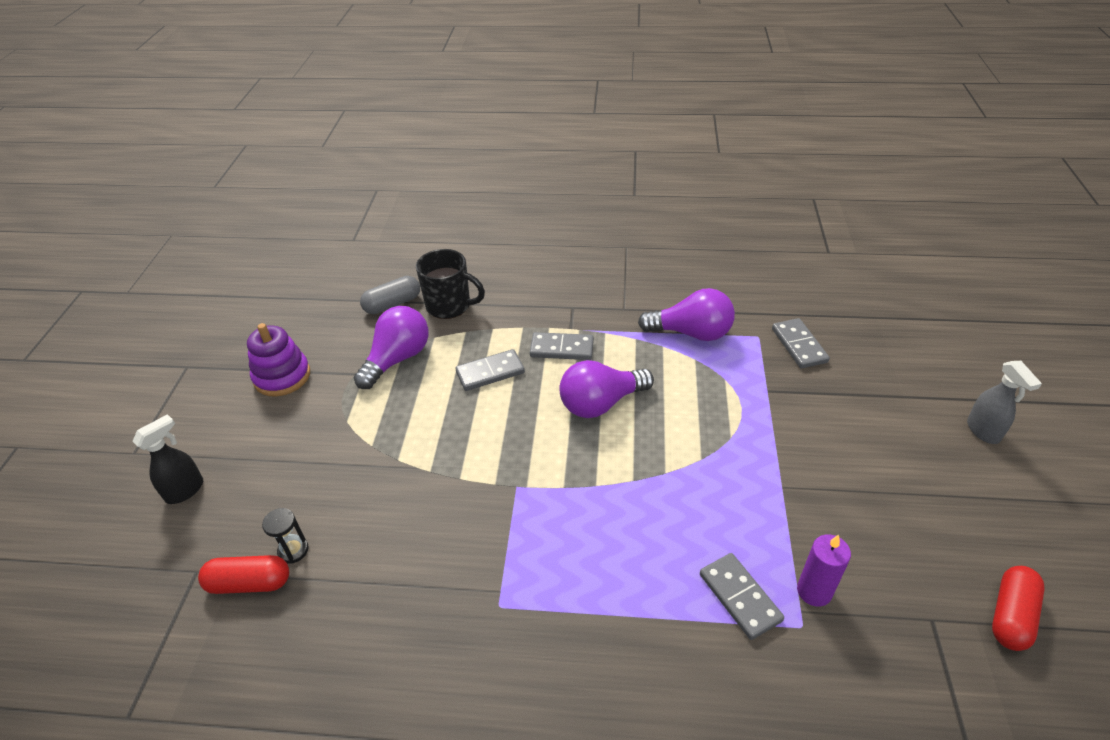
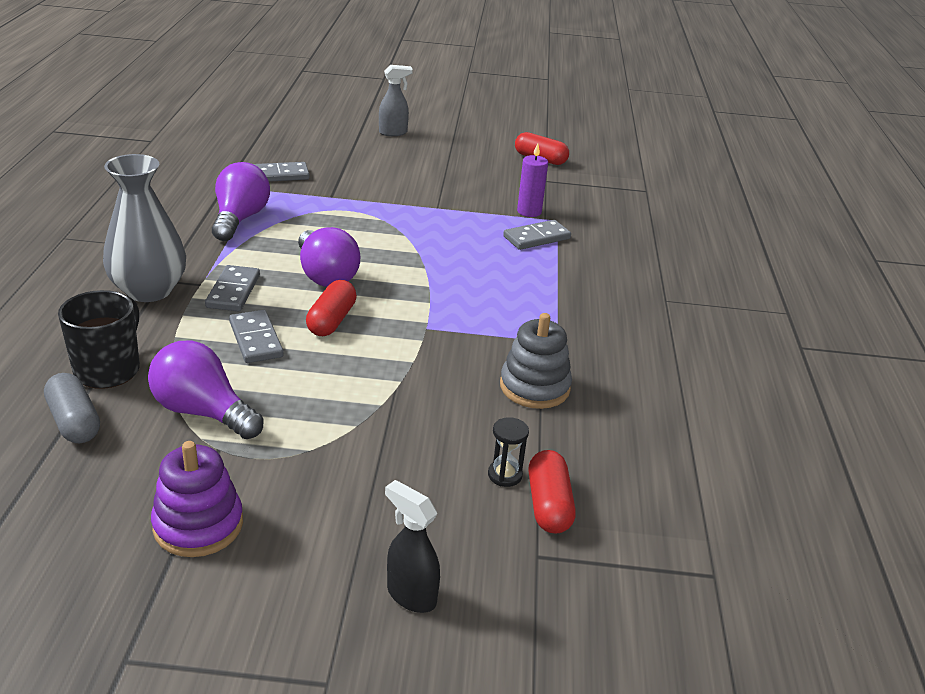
camera: 95 degrees left, 10 degrees down
(416, 580) = (534, 387): none -> grey stacking toy
(522, 415) = (331, 320): none -> red capsule
(555, 304) = (149, 290): none -> grey vase

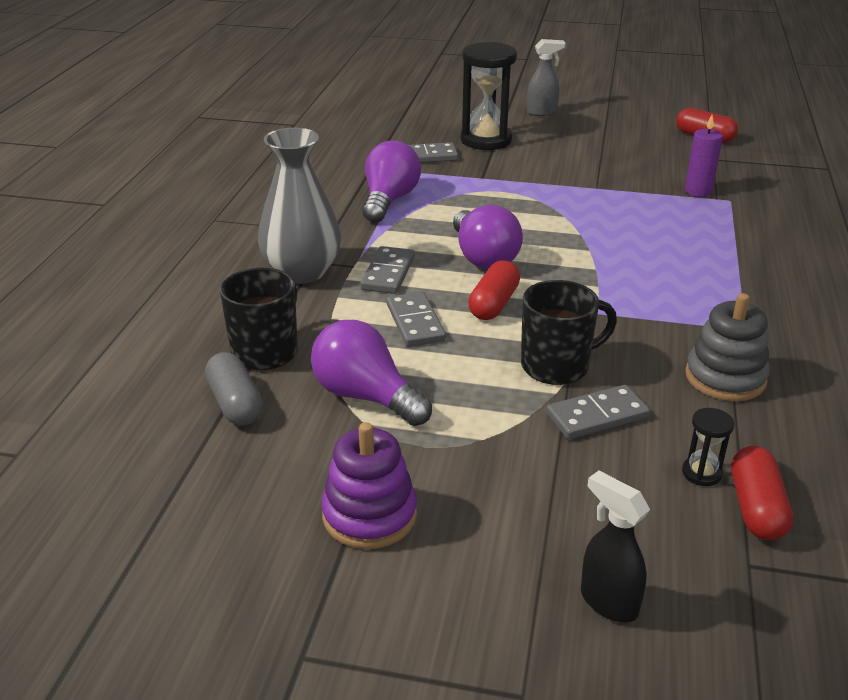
camera: 10 degrees right, 0 degrees up
(338, 159) = (486, 140): none -> black hourglass
(385, 379) = (557, 366): none -> black mug
(536, 238) = (709, 218): grey domino -> grey domino (597, 416)

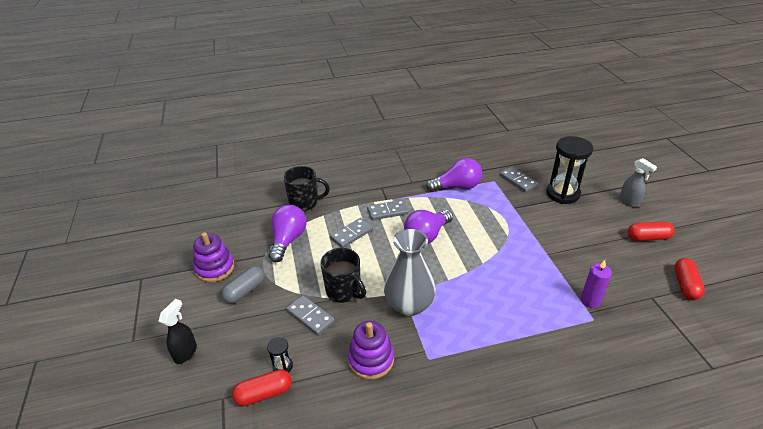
camera: 65 degrees right, 5 degrees up
(235, 403) = (266, 209): grey capsule -> grey capsule (245, 291)
(302, 272) = (370, 188): grey vase -> grey vase (409, 305)
(493, 304) = (385, 253): red capsule -> red capsule (648, 237)
(725, 377) = (371, 359): grey stacking toy -> purple stacking toy

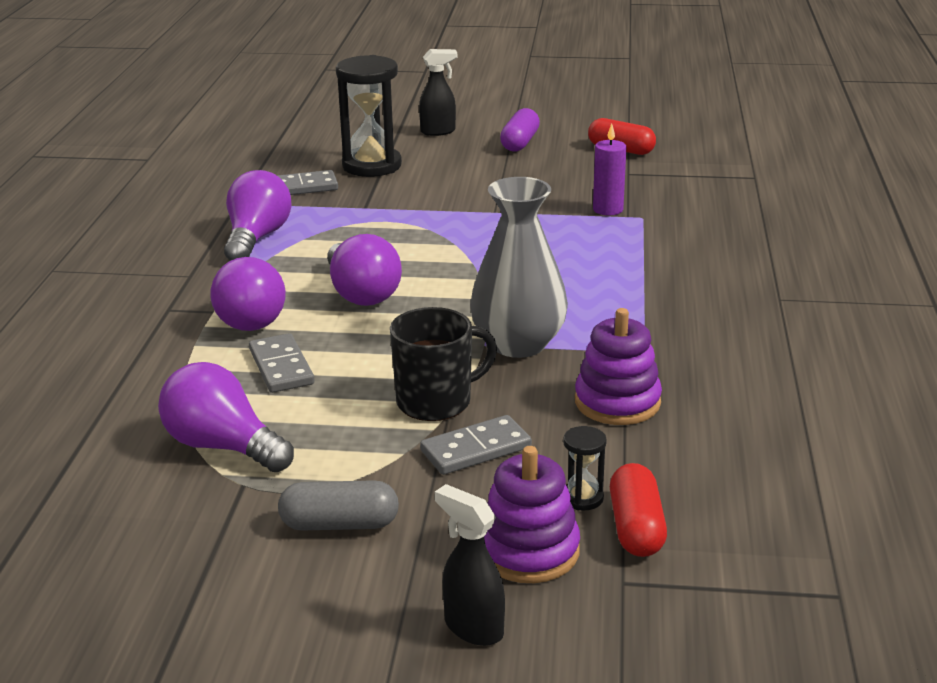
camera: 70 degrees left, 10 degrees down
(215, 268) = (223, 564): purple stacking toy -> purple stacking toy (528, 551)
(245, 291) = (339, 524): grey capsule -> grey capsule turned 60 degrees counterclockwise
(304, 202) = (112, 407): black mug -> none
(388, 211) = (253, 317): grey domino -> purple light bulb
(629, 202) = (438, 131): grey spray bottle -> black spray bottle
(648, 237) = (520, 142): red capsule -> purple capsule

